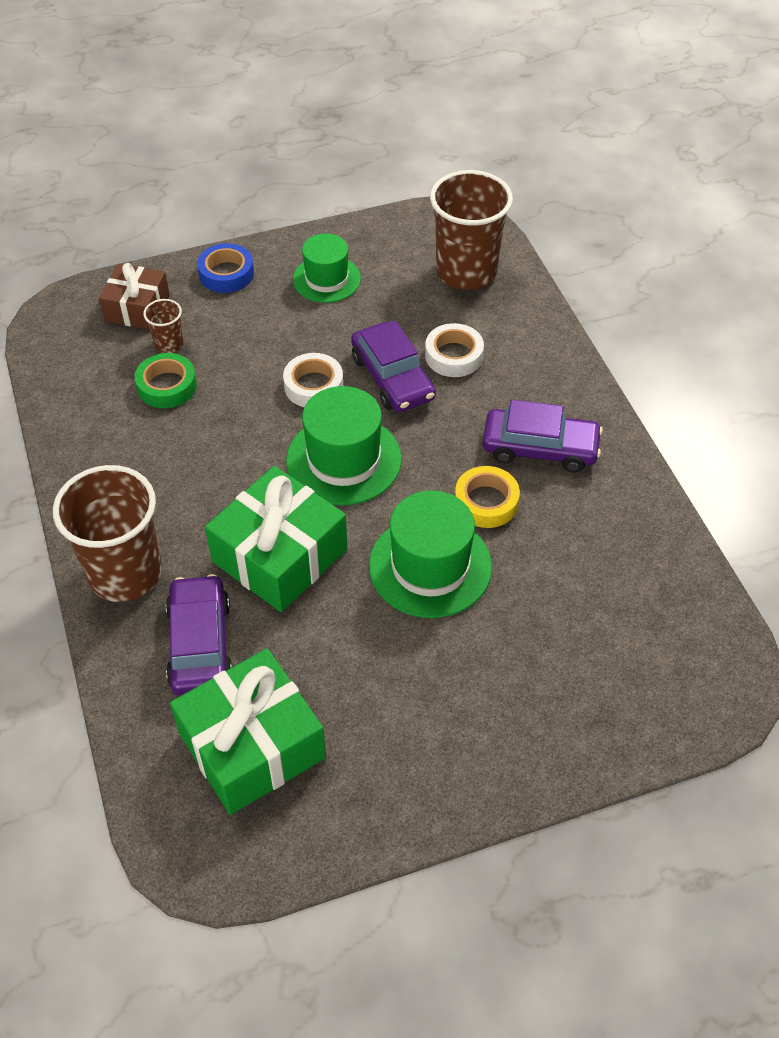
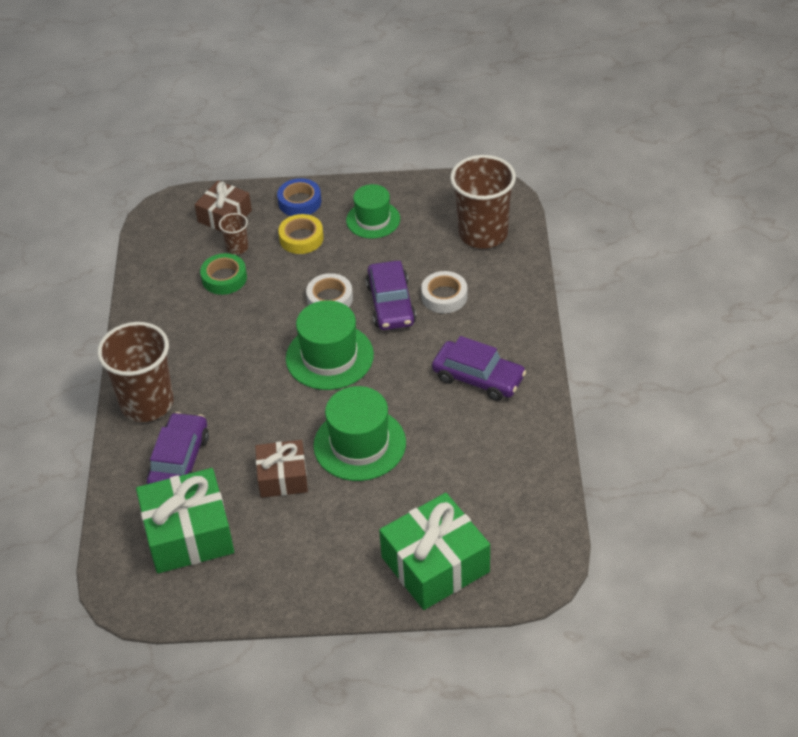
camera: 20 degrees right, 5 degrees down
(280, 555) = (257, 414): green gift -> green gift (435, 564)
(348, 634) = (282, 477): none -> brown gift
(486, 502) = (420, 408): yellow tape -> yellow tape (301, 238)

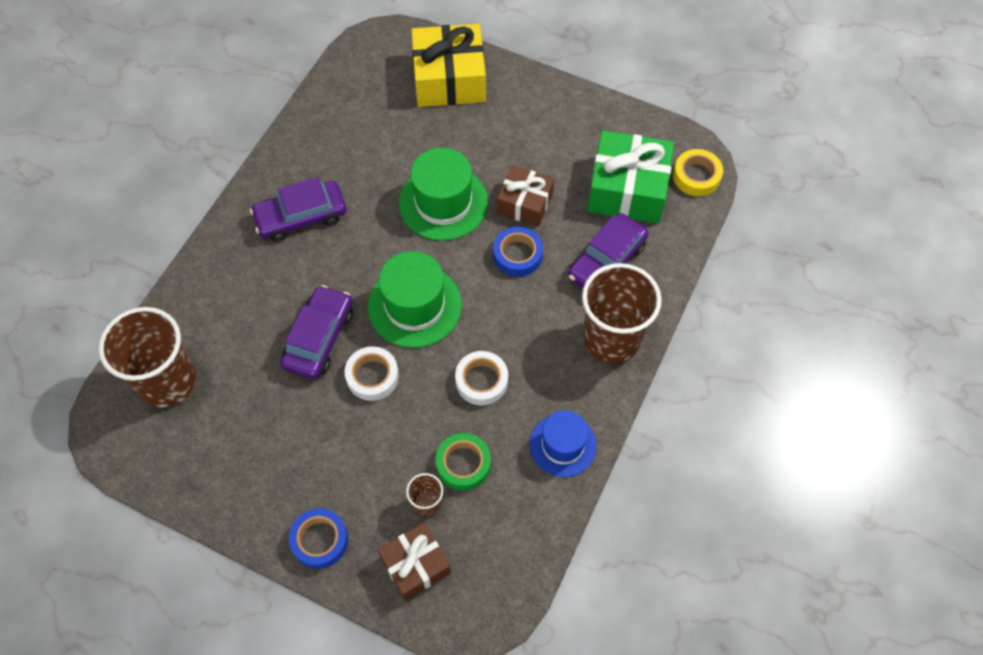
camera: 155 degrees left, 15 degrees up
(153, 319) = (562, 445): none -> blue hat
(264, 431) = (517, 255): none -> blue tape
(301, 238) = (351, 479): yellow tape -> yellow tape (696, 176)
(373, 220) = (260, 464): green hat -> none
(435, 564) = (449, 79): green gift -> yellow gift
(444, 296) = (264, 321): white tape -> white tape (481, 381)
(478, 378) = (301, 217): purple car -> purple car turned 75 degrees counterclockwise

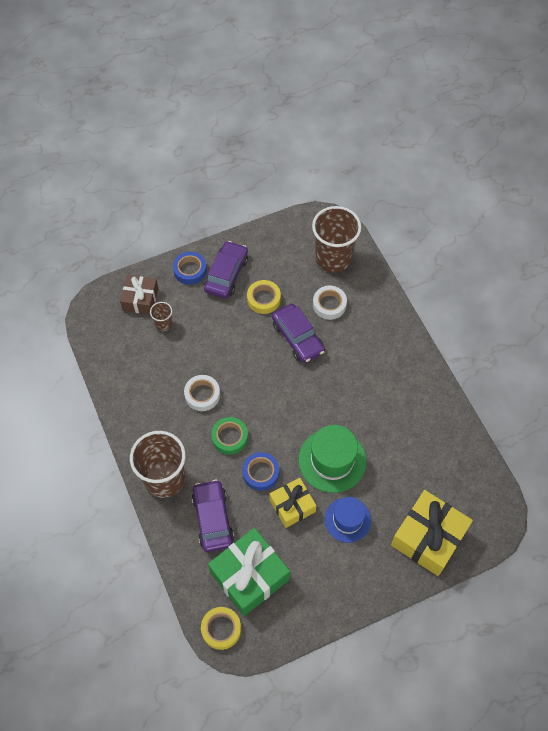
camera: 130 degrees right, 0 degrees up
(293, 415) = (263, 299): none -> yellow tape
(301, 217) = (386, 379): purple car -> purple car (226, 274)
(372, 376) = (252, 347): white tape -> white tape (329, 305)
(414, 305) = (276, 395): green hat -> none
(463, 464) = (167, 353): green tape -> green tape (230, 437)
(525, 203) = (292, 506): brown gift -> yellow gift
(562, 445) = (132, 405): blue hat -> blue hat (347, 520)

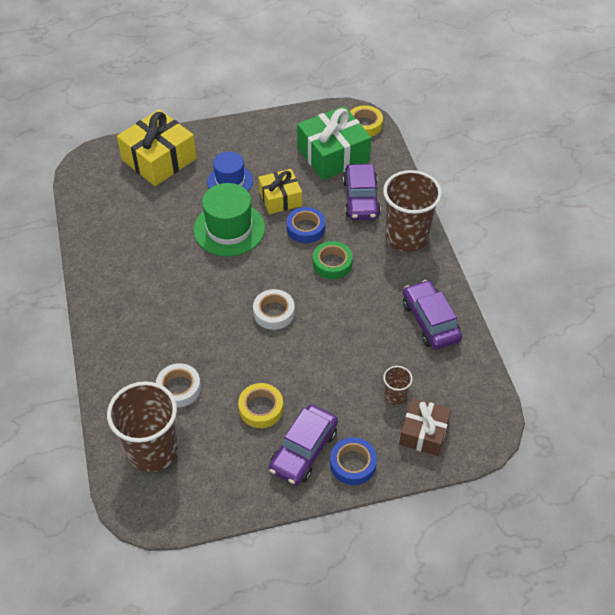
camera: 170 degrees left, 10 degrees down
(202, 395) = (356, 308): white tape -> white tape (274, 312)
(297, 337) = (230, 354): purple car -> purple car (430, 321)

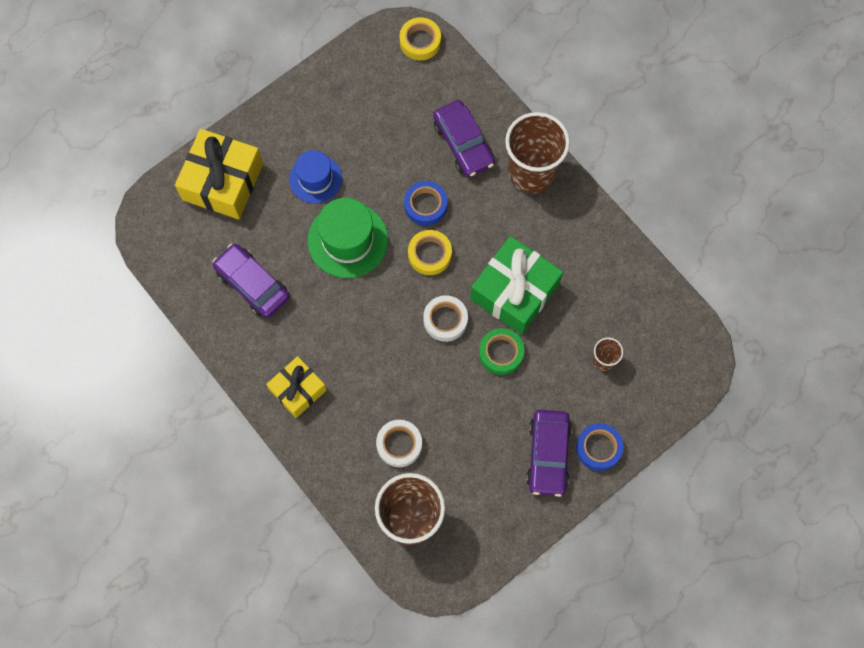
camera: 25 degrees left, 20 degrees up
(261, 408) = (487, 430): yellow tape -> yellow tape (430, 254)
(280, 198) = (380, 178): yellow gift -> yellow gift (298, 390)
(332, 263) = (473, 237): green tape -> green tape (501, 353)
(333, 154) = (406, 97): green gift -> green gift (514, 291)
(423, 433) = (646, 387): brown gift -> none
(430, 321) = (599, 263): purple car -> purple car (252, 284)

